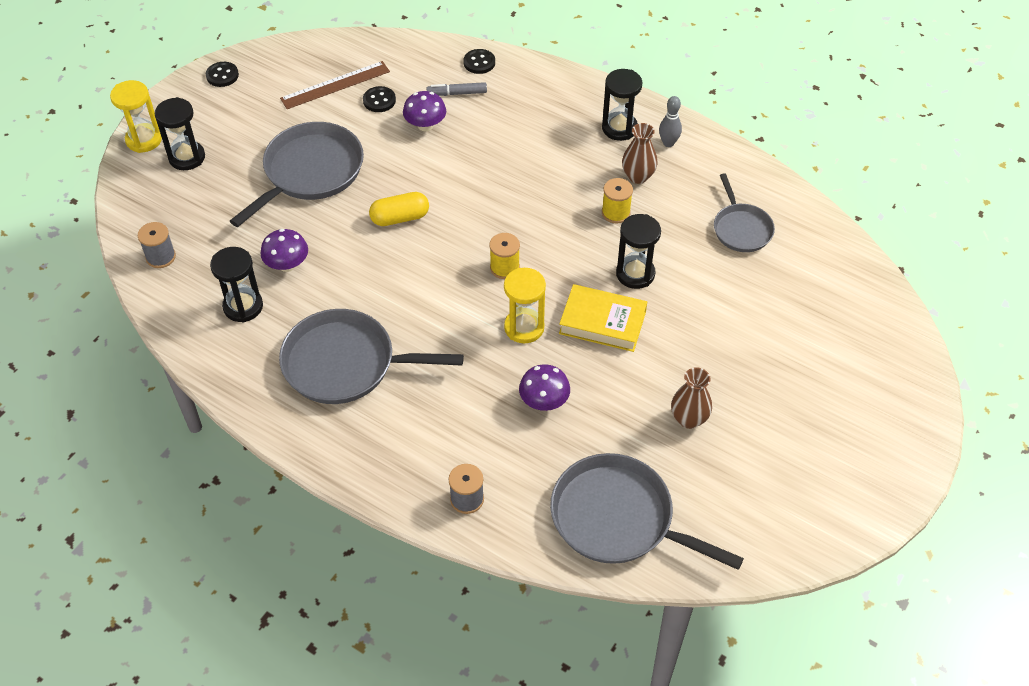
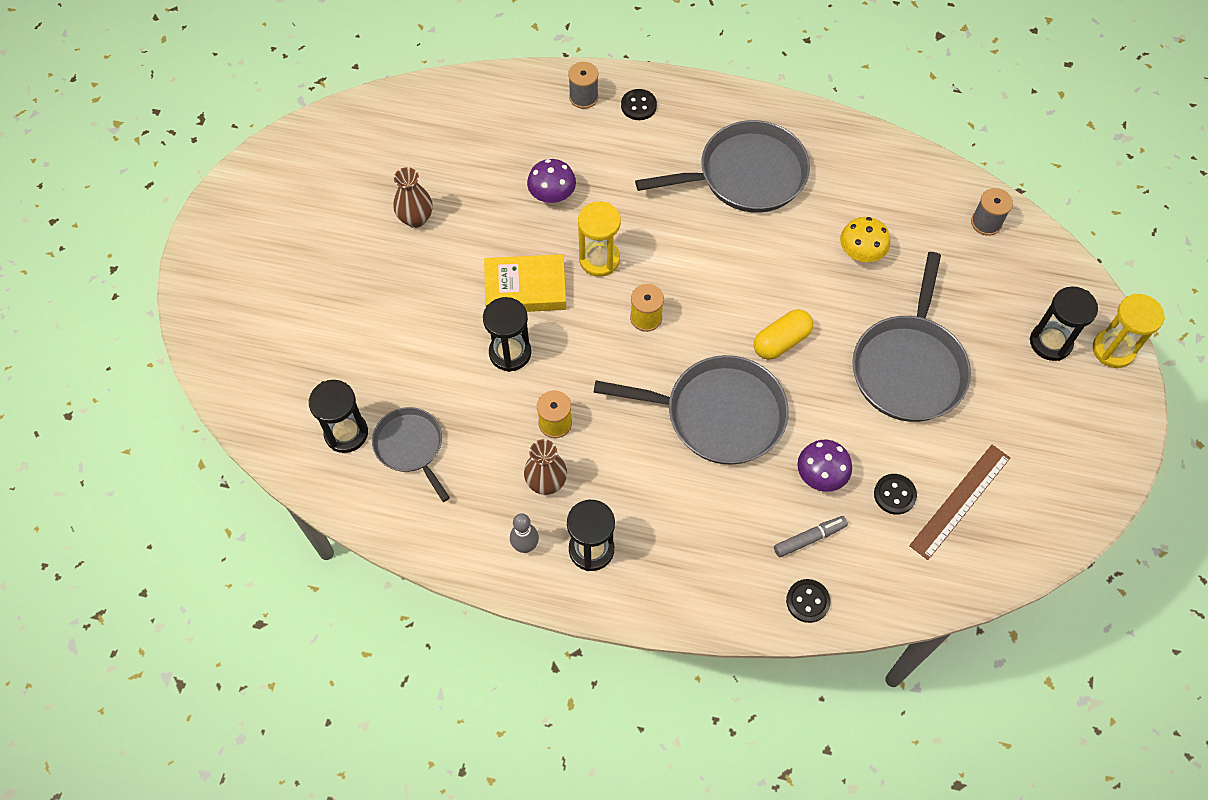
camera: 160 degrees right, 10 degrees up
(222, 75) = (1100, 470): black button -> black button (638, 106)
(243, 306) = (873, 198): black hourglass -> black hourglass (346, 433)
(287, 265) = (861, 253): purple mushroom -> yellow mushroom
(618, 518) = (454, 119): grey pan -> grey pan (718, 414)

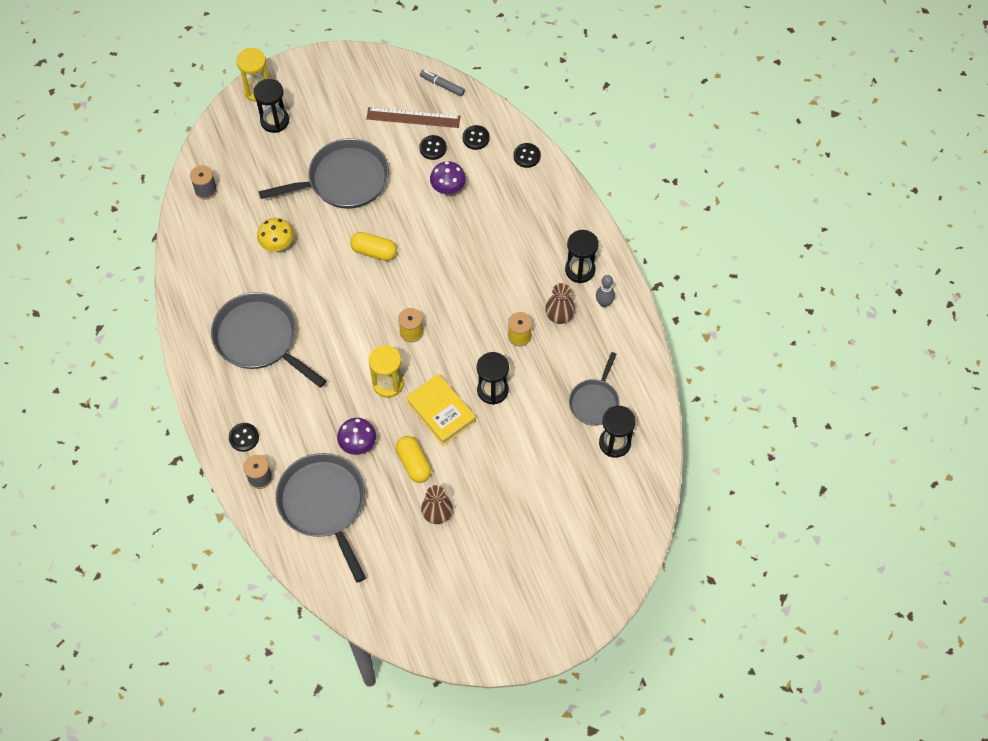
camera: 125 degrees left, 0 degrees up
(488, 230) = (414, 463): none -> yellow capsule
(718, 414) = (448, 256): grey pan -> grey pan (324, 504)
(809, 538) = (490, 173): grey marker -> grey marker (442, 85)
(878, 556) = (476, 138): none -> black button

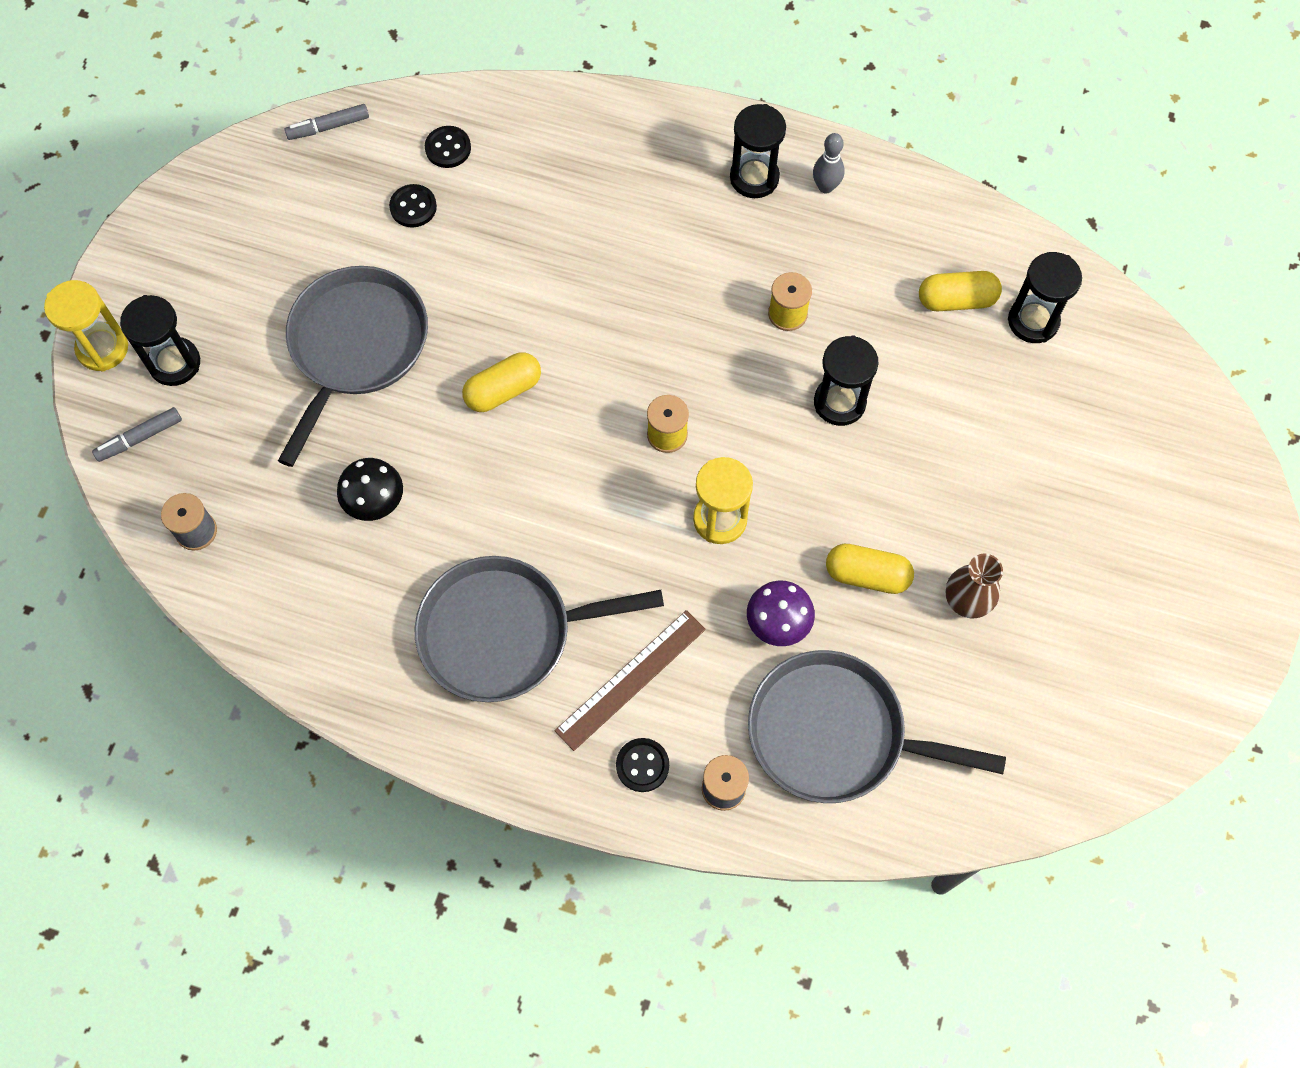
camera: 50 degrees left, 5 degrees up
(229, 136) = (140, 438): none -> grey marker
(277, 243) = (374, 501): yellow mushroom -> black mushroom
(413, 117) = (343, 195): brown ruler -> brown ruler (630, 679)
(441, 412) = (818, 486): yellow book -> none
(448, 187) = (490, 233): purple mushroom -> none
(527, 156) = (532, 112): black button -> none
(559, 317) = (800, 249): brown vase -> none
(594, 402) = (956, 300): grey pan -> yellow capsule

